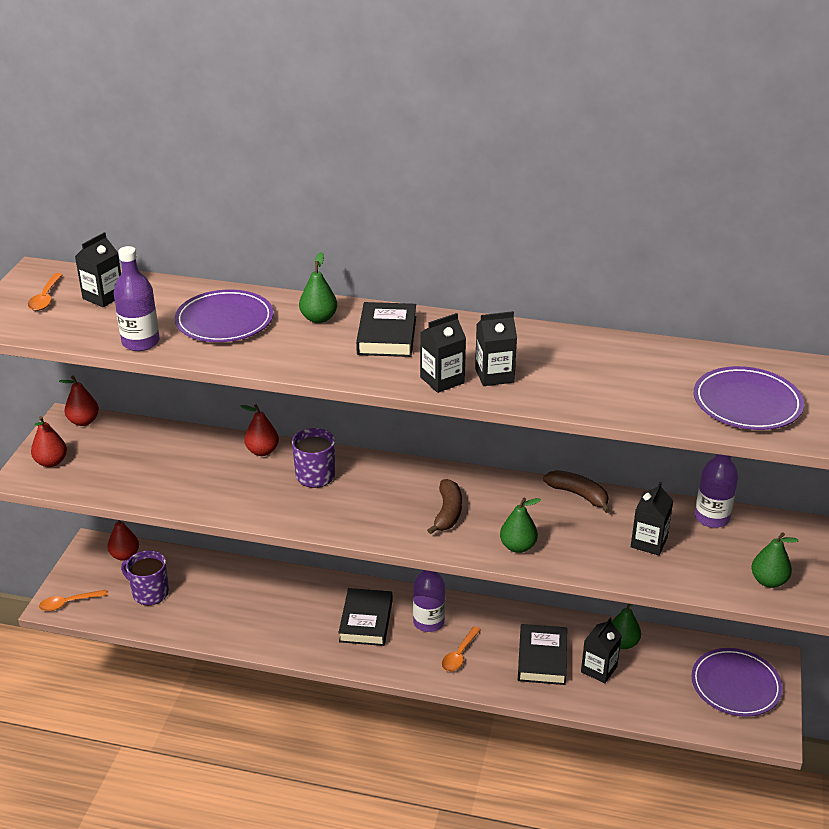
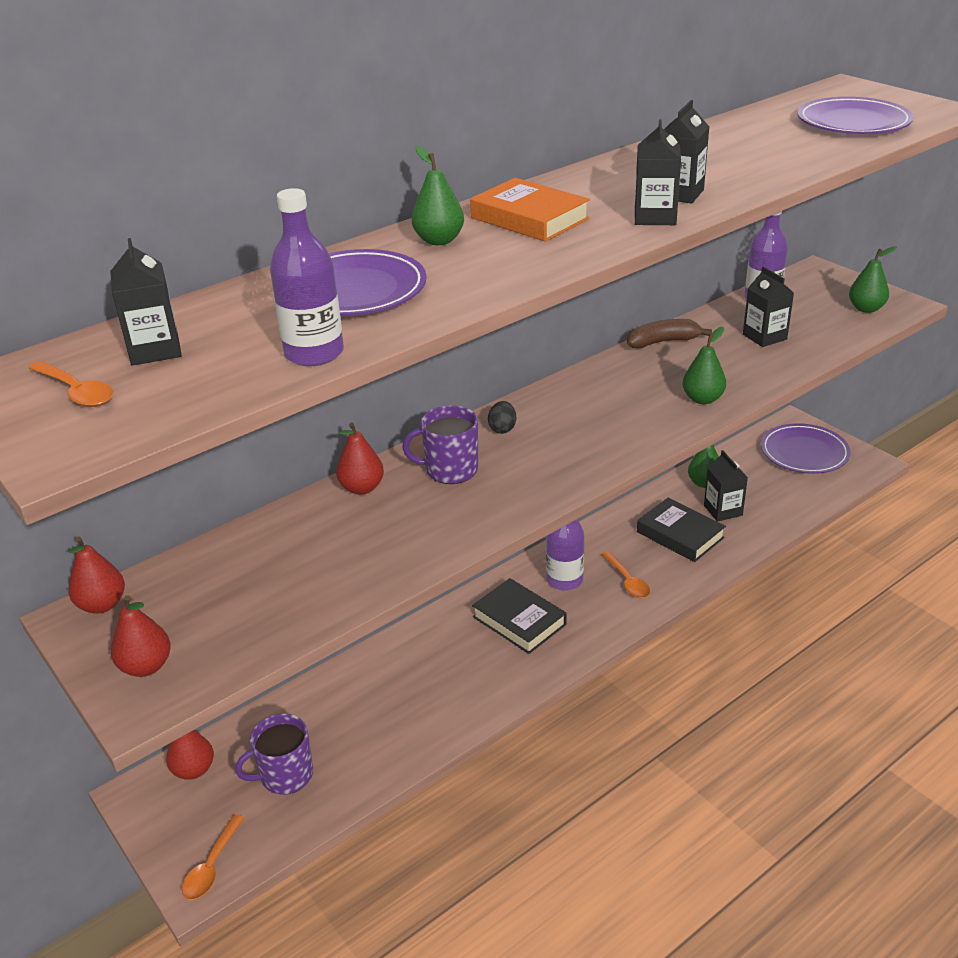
camera: 50 degrees left, 0 degrees up
(382, 474) = (502, 429): none -> black egg
(387, 335) = (529, 218): black book -> orange book
(447, 513) = (610, 416): brown banana -> none

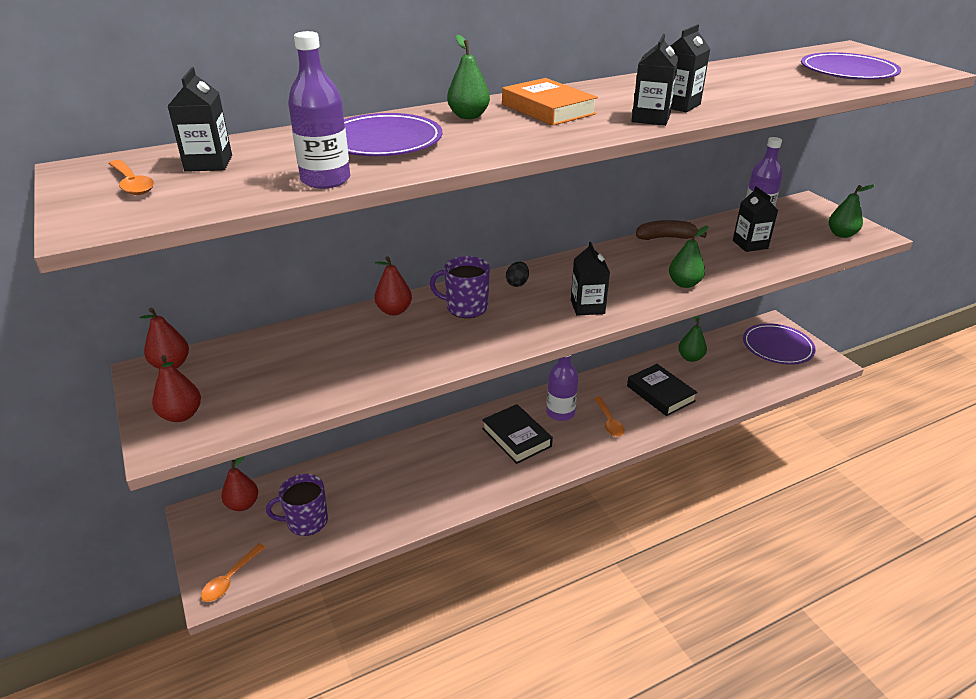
camera: 10 degrees right, 0 degrees up
(723, 510) = (700, 380): black carton -> black carton (587, 307)

